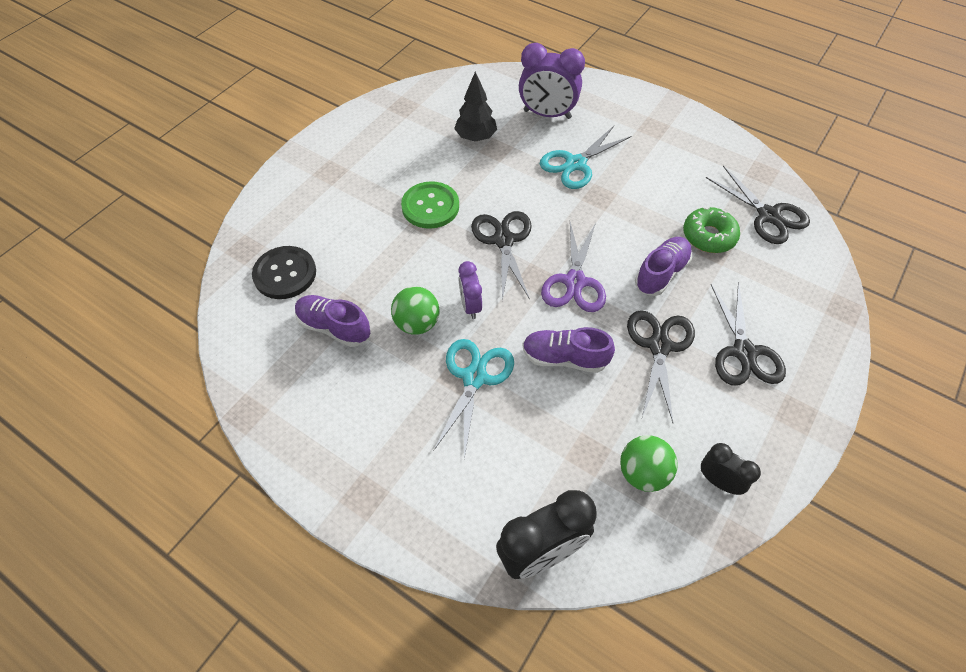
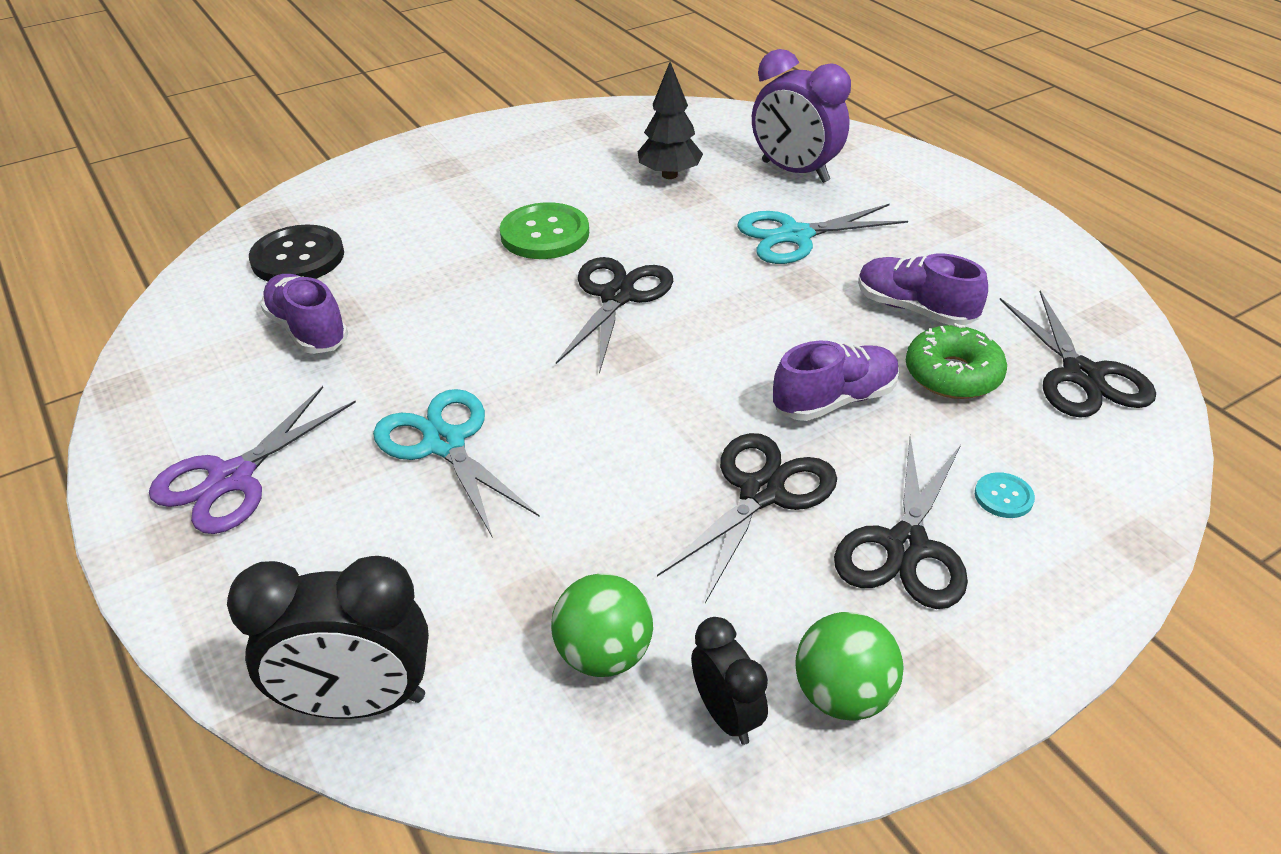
camera: 25 degrees right, 15 degrees down
(417, 323) = (418, 357): green ball -> green ball (842, 695)
(470, 306) = (508, 358): purple clock -> none
(474, 377) = (444, 443): turquoise scissors -> turquoise scissors turned 75 degrees counterclockwise
(564, 358) = (596, 461): purple shoe -> purple shoe (914, 309)
(575, 282) = (686, 372): purple scissors -> purple scissors (232, 478)
(771, 305) = (1003, 497): none -> turquoise button

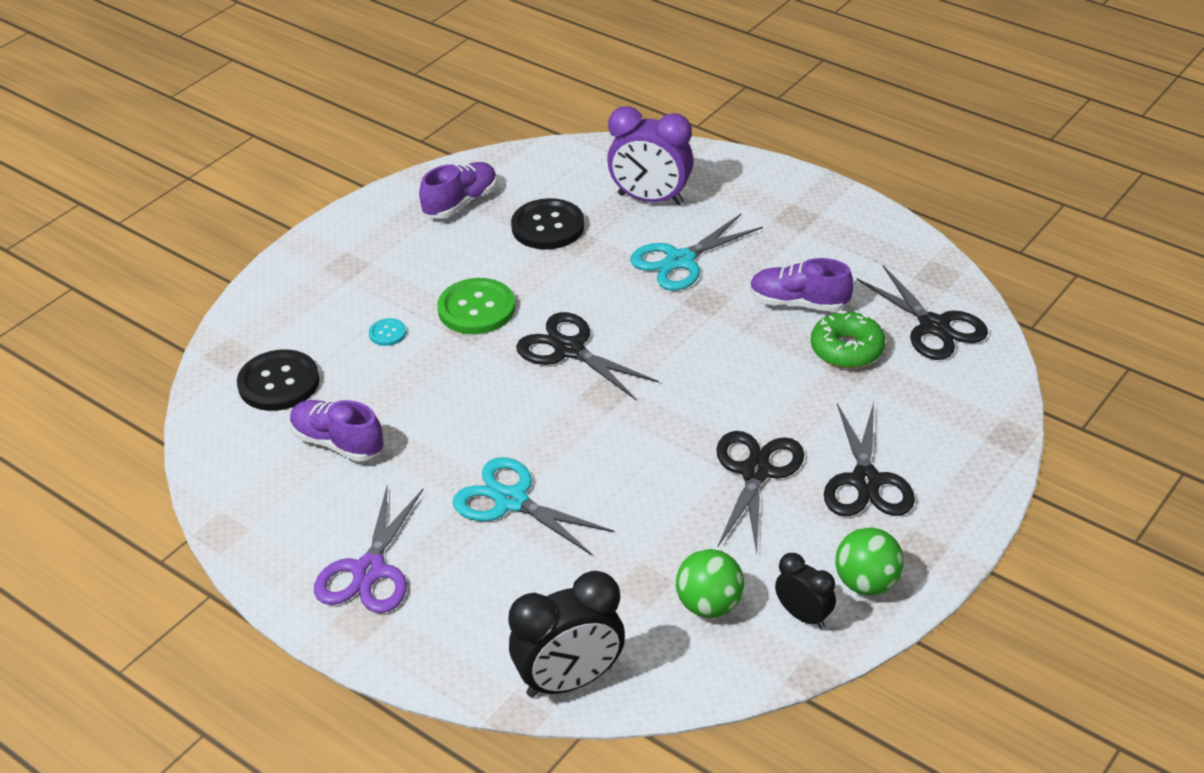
camera: 20 degrees left, 0 degrees up
(617, 296) = (569, 350): black scissors -> black scissors turned 45 degrees counterclockwise
(669, 175) = (548, 226): black tree -> black button
(834, 400) = (774, 391): purple shoe -> purple shoe (460, 203)
(1003, 497) = (914, 430): turquoise button -> turquoise button (387, 333)

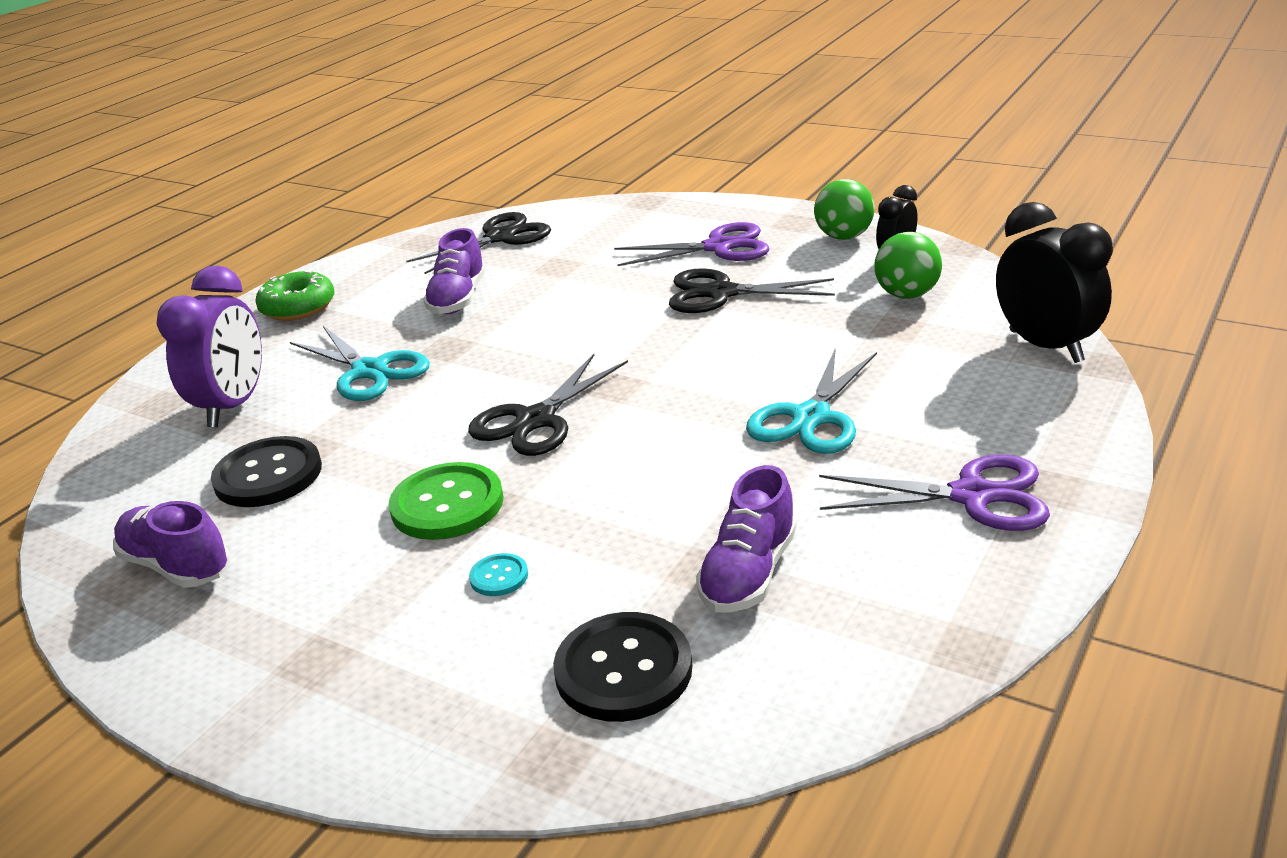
camera: 95 degrees left, 10 degrees down
(846, 349) = (534, 270): green donut -> green donut (298, 307)
(866, 481) = (718, 247): black scissors -> purple scissors

